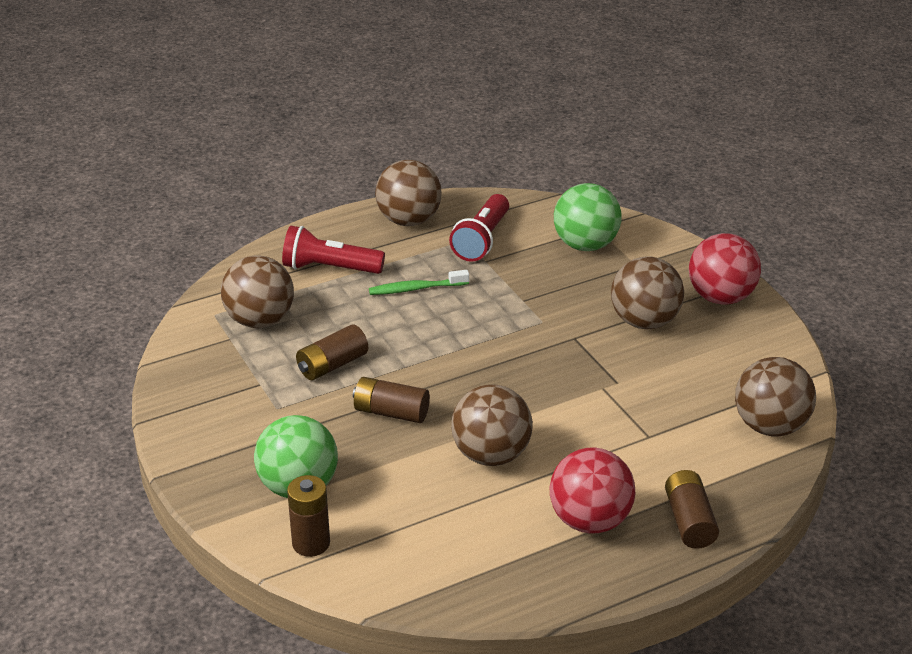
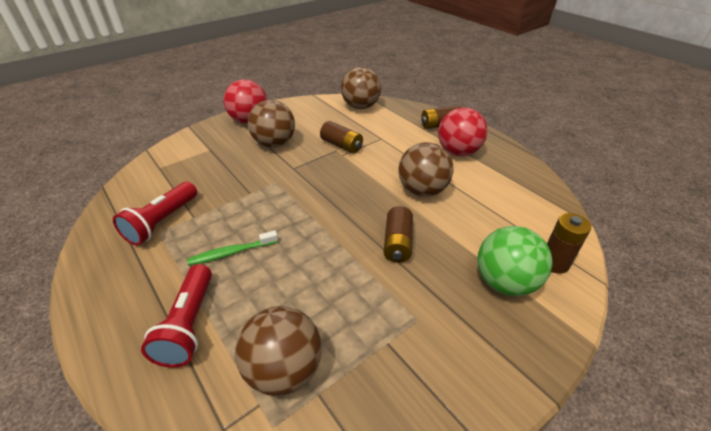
camera: 100 degrees left, 5 degrees up
(332, 365) = (348, 291): brown battery -> brown battery (341, 145)
(409, 220) = (113, 274): brown ball -> none
(416, 289) = (231, 253): green toothbrush -> green toothbrush turned 90 degrees clockwise
(482, 240) = (162, 222): red flashlight -> red flashlight turned 105 degrees clockwise
(585, 245) = (182, 170): green ball -> none

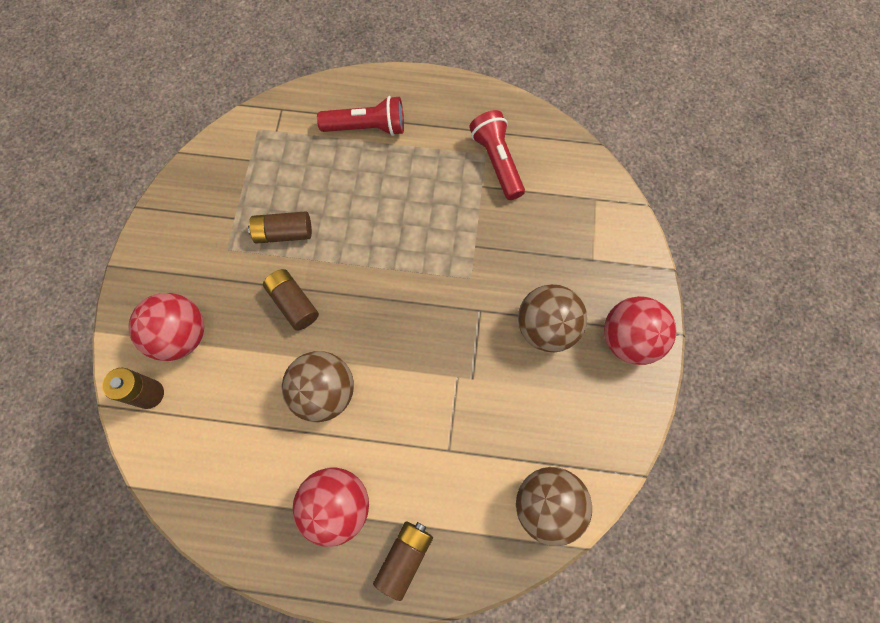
camera: 135 degrees right, 30 degrees up
(189, 324) = (367, 128): red flashlight -> red flashlight turned 135 degrees clockwise
(231, 253) = (408, 186): green toothbrush -> none
(284, 369) = (281, 154): brown ball -> none
(341, 145) = (475, 392): brown battery -> brown battery (284, 233)
(505, 282) = (182, 335): green ball -> red ball

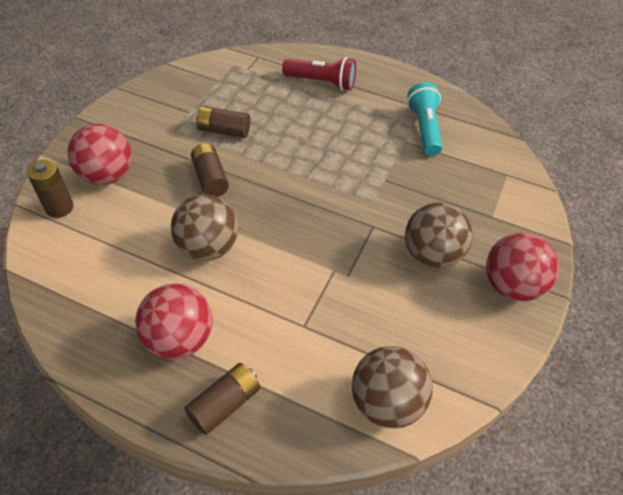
camera: 15 degrees right, 20 degrees down
(497, 162) = (424, 129): red flashlight -> turquoise flashlight

